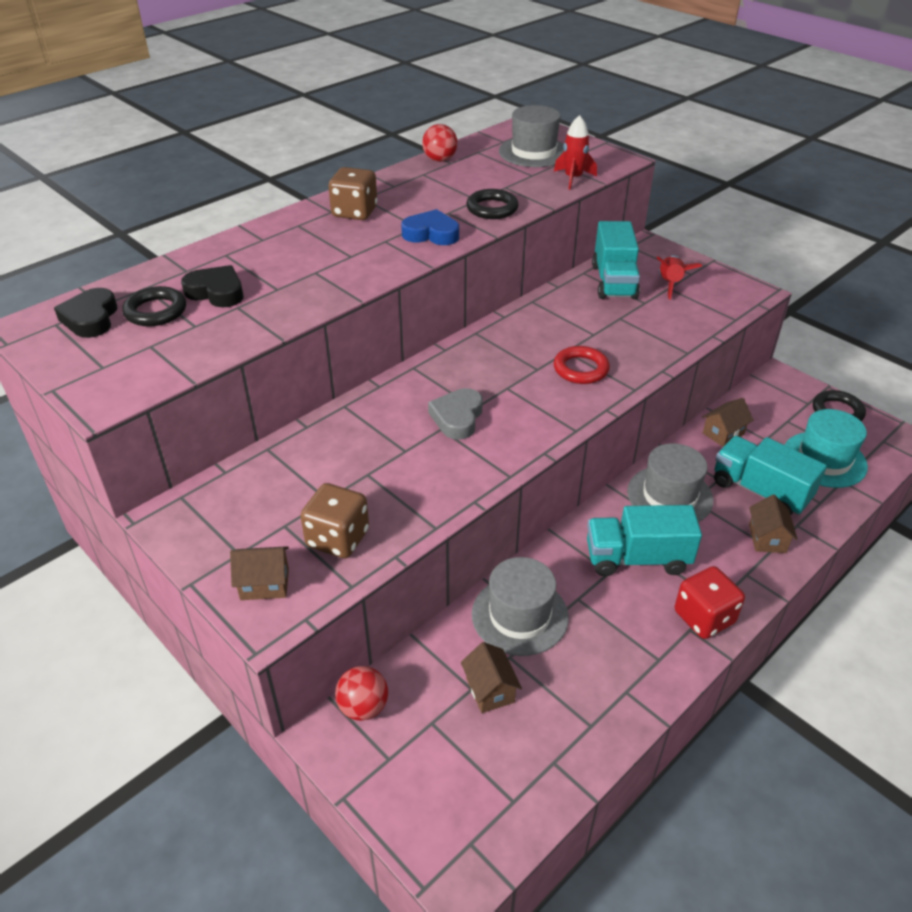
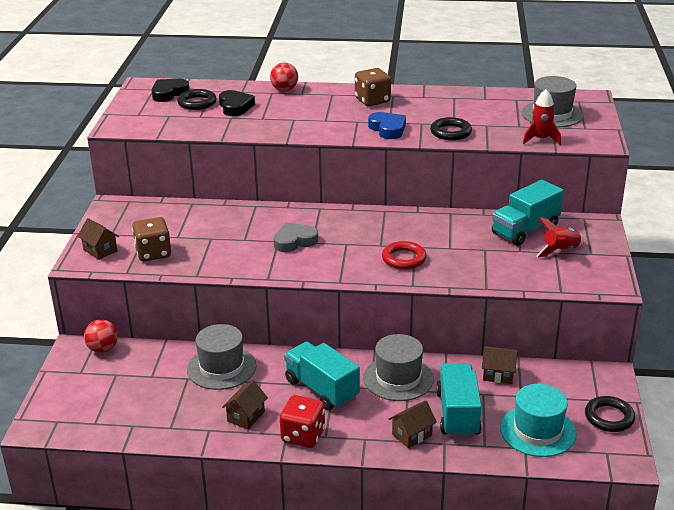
camera: 50 degrees right, 10 degrees down
(440, 160) = (481, 94): red ball -> red ball (284, 90)
(490, 690) = (157, 382): brown house -> brown house (246, 416)

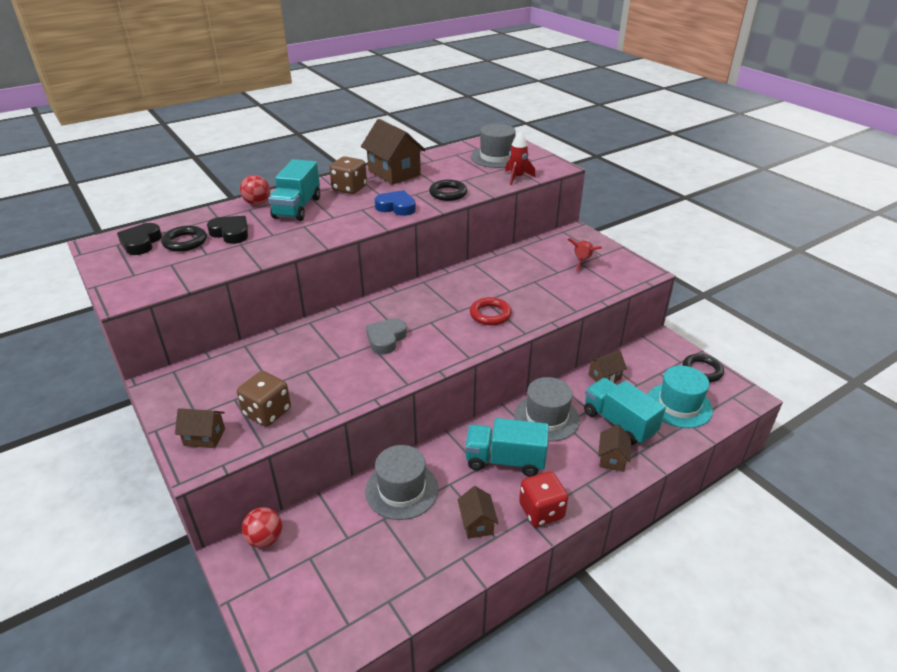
camera: 40 degrees left, 5 degrees up
(430, 99) = (394, 173): none -> brown house
(525, 230) = (540, 255): turquoise truck -> turquoise truck (297, 208)

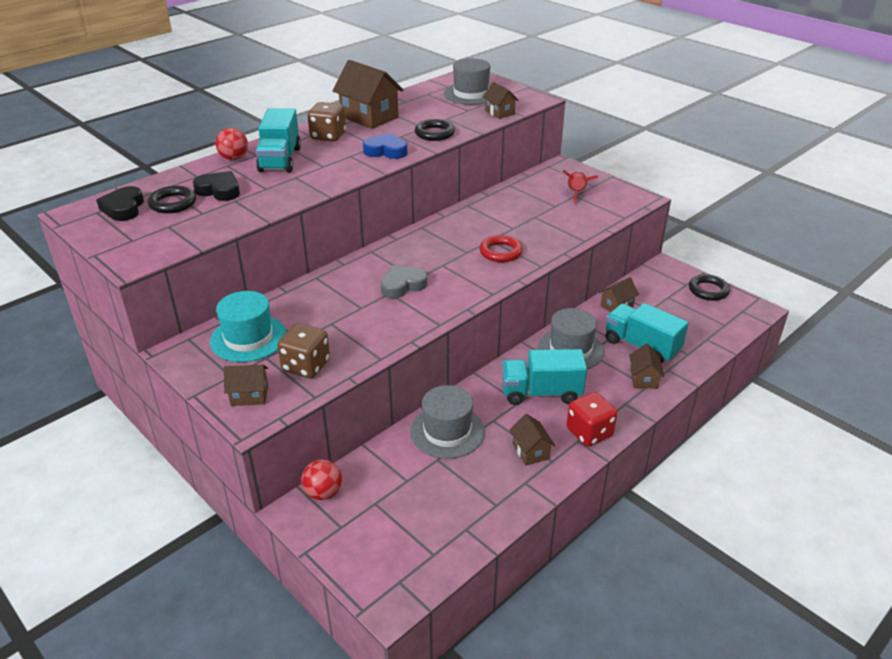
camera: 10 degrees left, 0 degrees up
(386, 339) = (402, 285): grey heart -> grey heart turned 45 degrees clockwise
(517, 177) = (499, 112): red rocket -> brown house
(679, 405) = (694, 324): turquoise hat -> turquoise hat (248, 338)

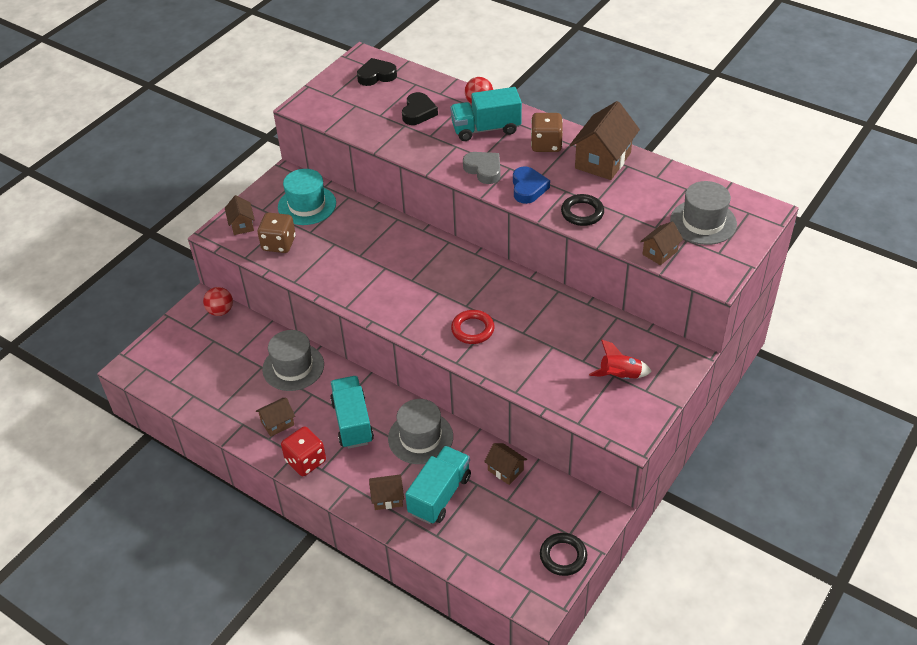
camera: 80 degrees right, 10 degrees up
(173, 203) = (390, 96): black ring -> none
(402, 285) = (398, 273): grey heart -> grey heart (484, 170)

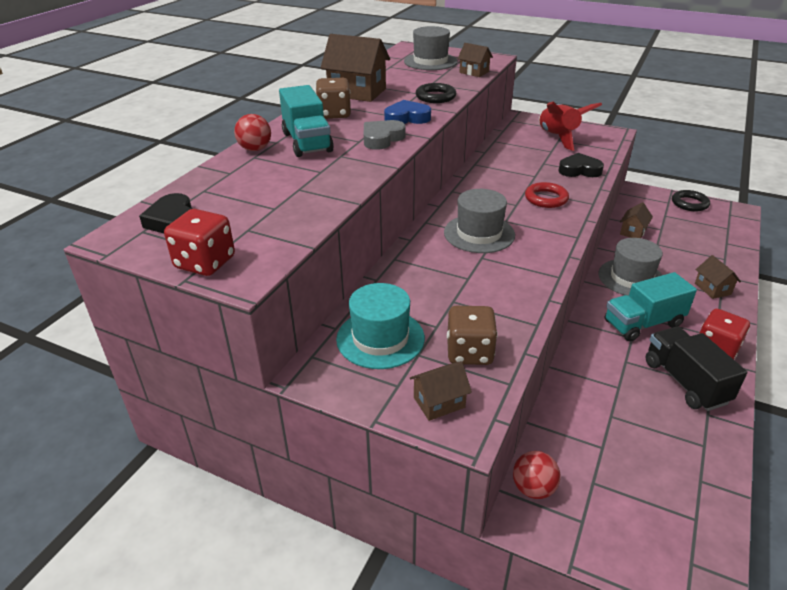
camera: 100 degrees left, 10 degrees down
(277, 423) = (685, 382): brown house -> black truck
(293, 367) = (595, 384): grey hat -> grey hat (479, 234)
(323, 92) = (205, 263): none -> red dice
(418, 112) = (271, 182): black heart -> black heart (579, 170)
(439, 495) = (684, 261): turquoise truck -> none
(620, 376) = (558, 138): red rocket -> red rocket, size x1.57

